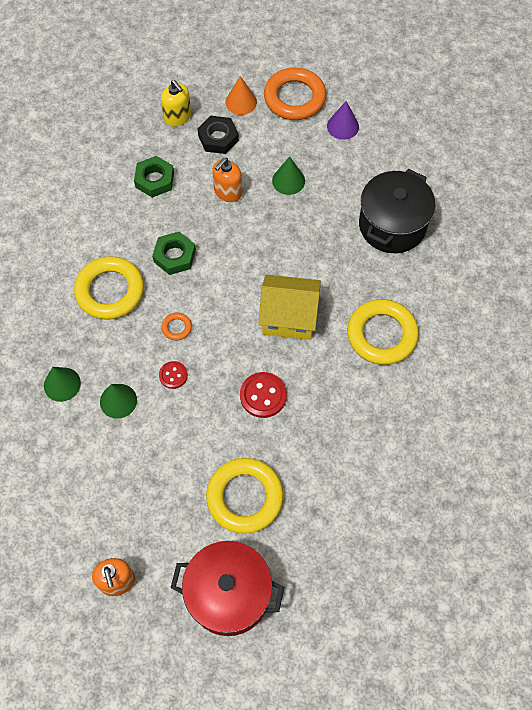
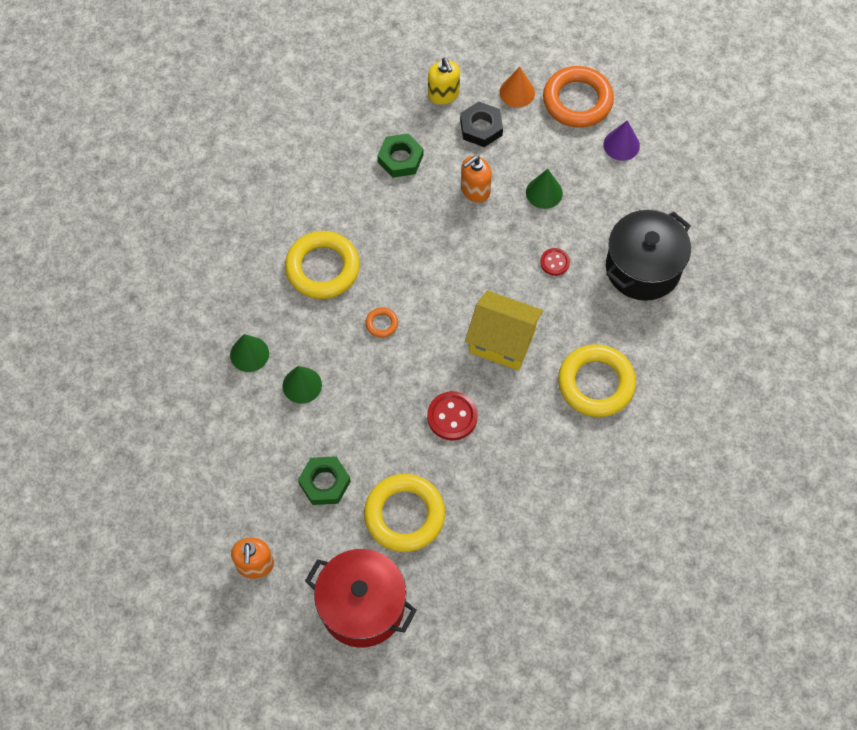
camera: 15 degrees right, 0 degrees up
(173, 375) = (365, 373): red button -> red button (554, 262)
(174, 256) = (399, 247): green nut -> green nut (324, 483)

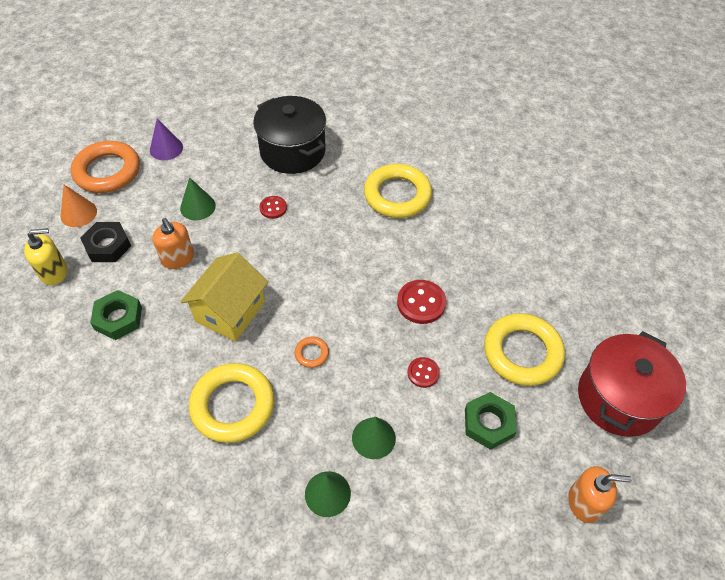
camera: 85 degrees left, 10 degrees down
(371, 423) = (423, 373): none -> red button
(502, 341) = (347, 255): yellow house -> yellow house (230, 312)

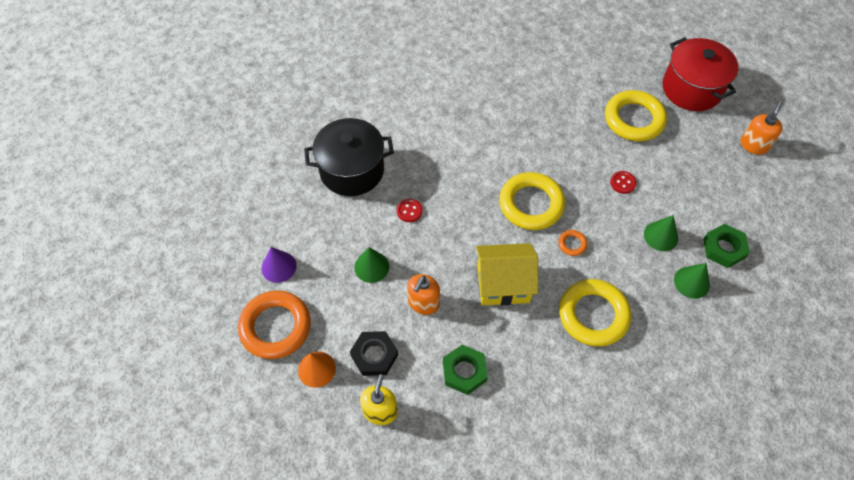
camera: 60 degrees left, 5 degrees up
(178, 258) = (423, 303): orange soap dispenser -> orange soap dispenser turned 120 degrees clockwise
(230, 312) = (503, 284): yellow house -> yellow house turned 60 degrees counterclockwise
(397, 195) = (449, 121): yellow ring -> yellow ring (531, 204)
(421, 303) = (562, 156): red button -> none
(488, 423) = (679, 165): green nut -> green nut (724, 248)

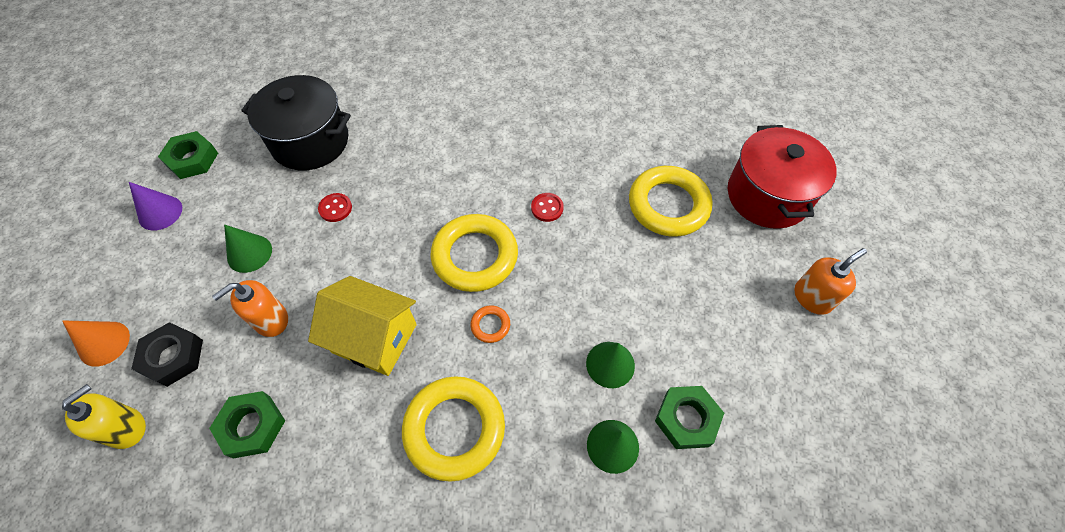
camera: 25 degrees right, 0 degrees up
(269, 219) = (192, 159): none -> green nut
(275, 327) = (104, 276): orange ring -> none
(622, 183) = (604, 276): red button -> red button (547, 208)

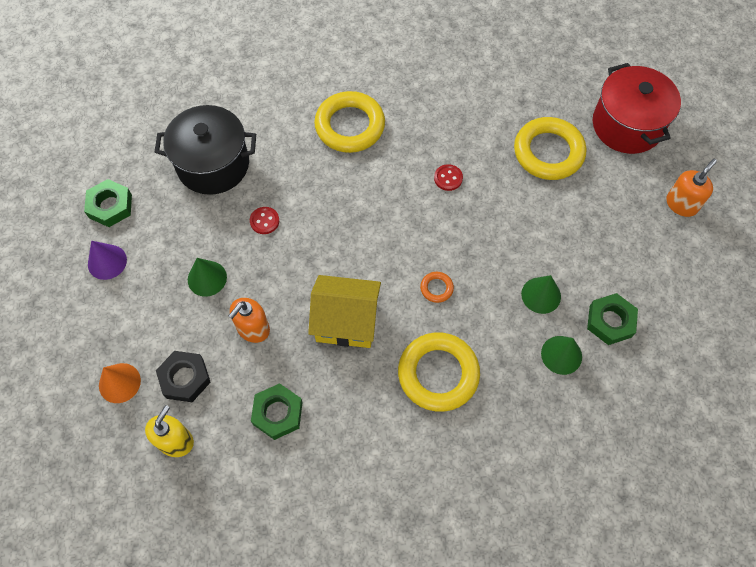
camera: 15 degrees left, 5 degrees up
(475, 256) = (402, 234): yellow ring -> yellow ring (350, 126)

